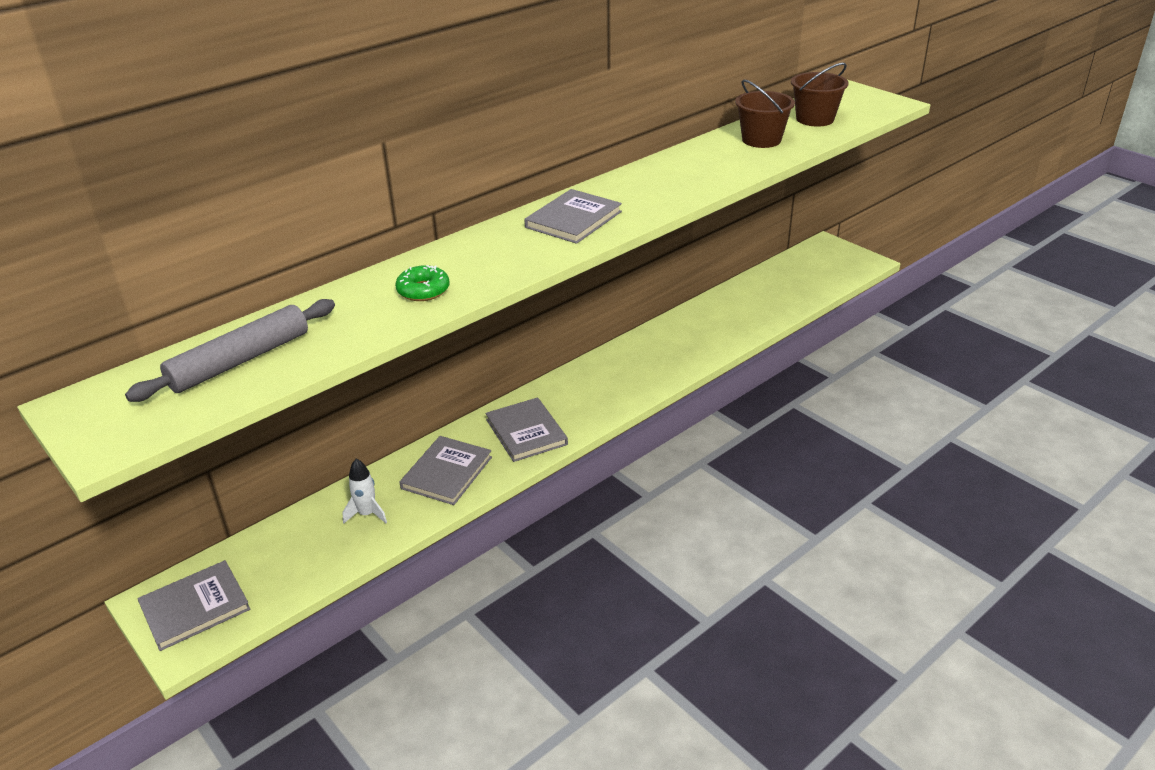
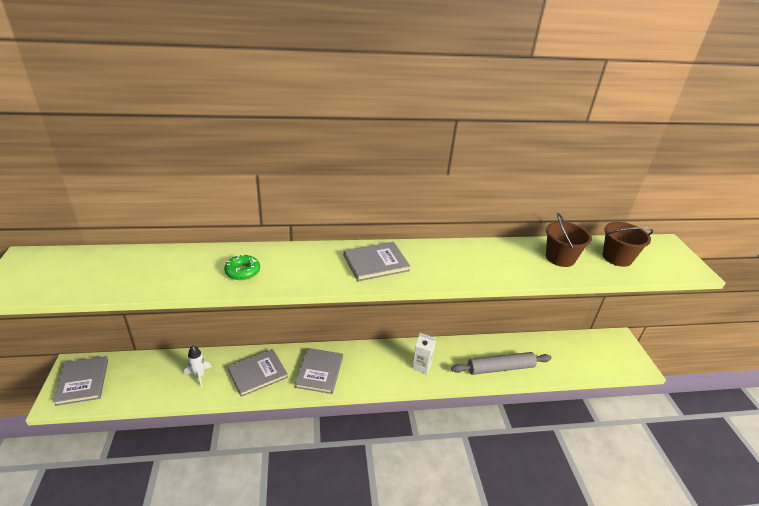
camera: 30 degrees right, 0 degrees up
(195, 607) = (83, 381): grey book -> grey book turned 75 degrees clockwise
(240, 361) = (113, 270): grey rolling pin -> grey rolling pin (500, 368)
(643, 368) = (422, 366): none -> white carton

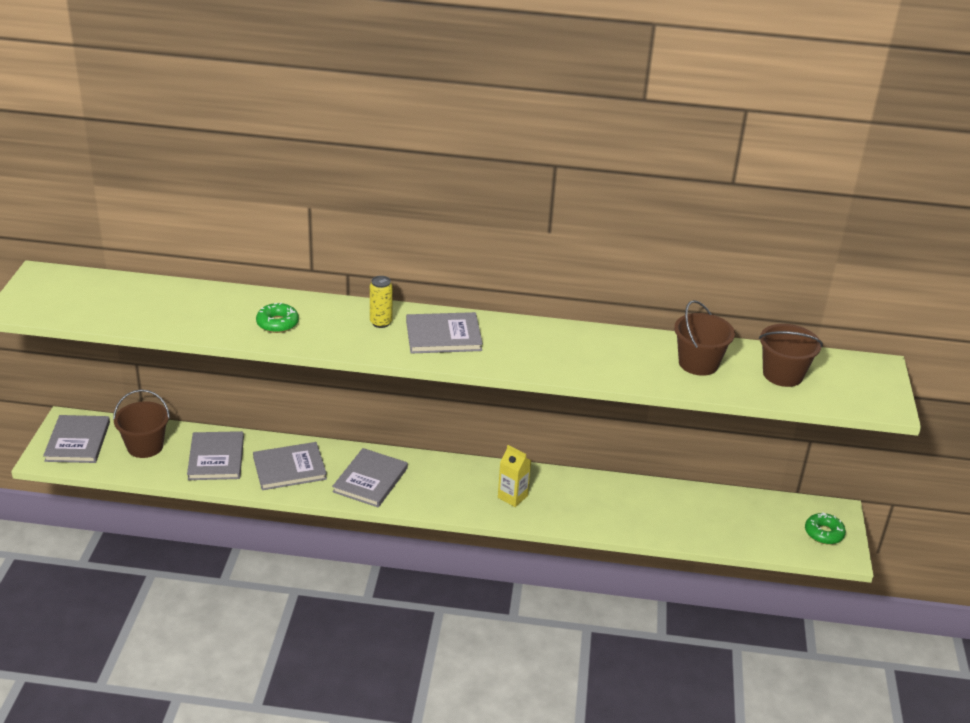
camera: 15 degrees right, 0 degrees up
(140, 376) = (145, 446): none -> brown bucket
(199, 375) = (216, 458): white rocket -> grey book
(324, 259) = (381, 323): none -> yellow can
(422, 366) = (512, 497): white carton -> yellow carton
(500, 368) = (625, 518): grey rolling pin -> none
(621, 354) = (823, 533): none -> green donut

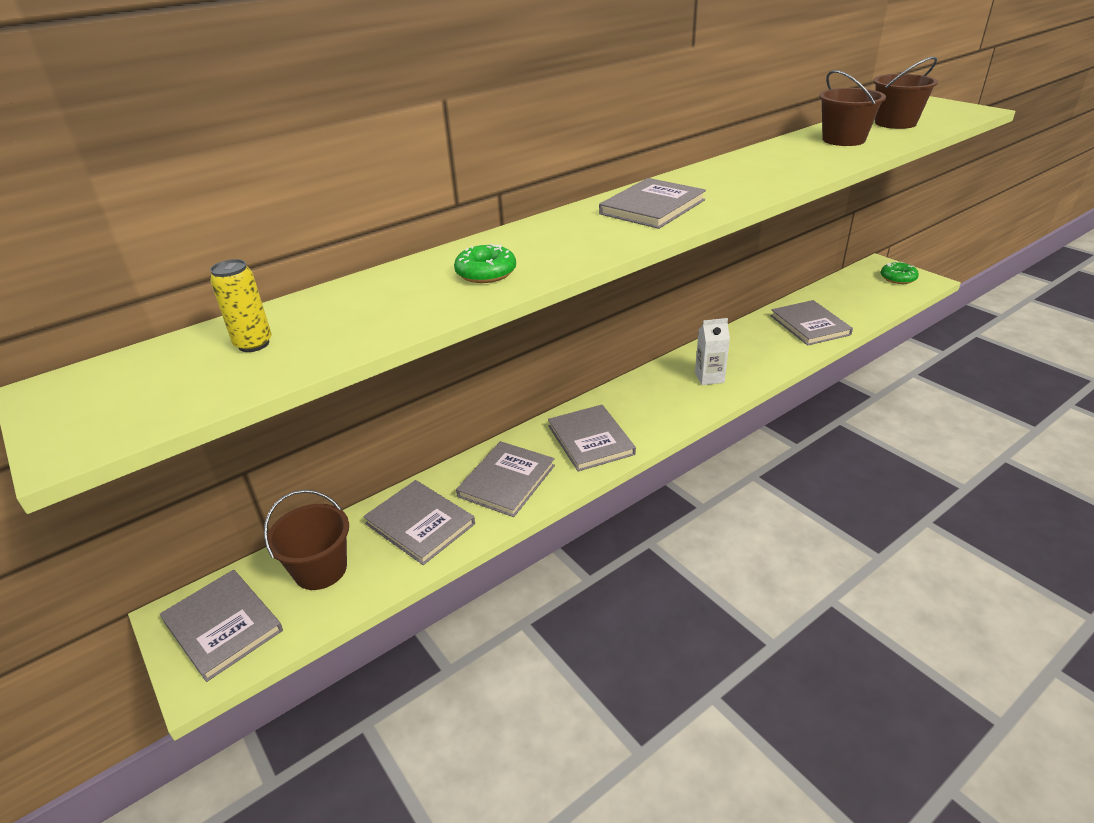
camera: 40 degrees left, 0 degrees up
(381, 323) = (580, 225): yellow can -> yellow can (254, 344)
(512, 497) = (709, 377): yellow carton -> white carton
(661, 515) = (810, 325): none -> grey book

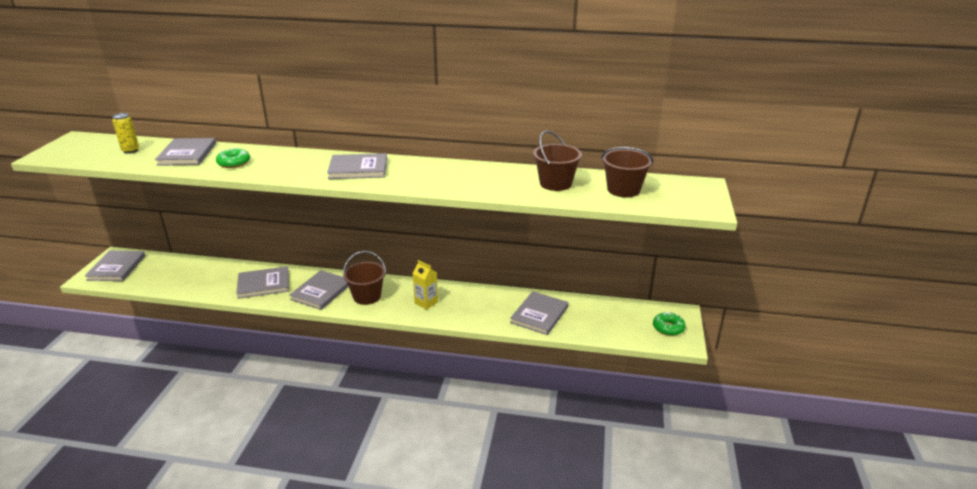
camera: 45 degrees right, 5 degrees down
(320, 569) = (163, 270): brown bucket -> brown bucket (367, 296)
(420, 524) = (212, 278): grey book -> grey book (187, 154)
(709, 377) = (426, 302): white carton -> yellow carton

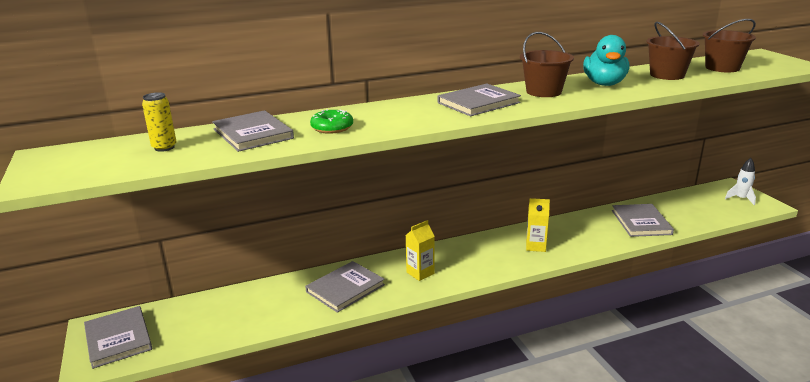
camera: 30 degrees left, 5 degrees down
(321, 292) = (420, 273): grey book -> yellow carton
(367, 296) = (473, 261): brown bucket -> brown bucket (543, 92)
(484, 178) = (604, 84): none -> turquoise duck
(668, 328) = (741, 199): green donut -> white rocket

